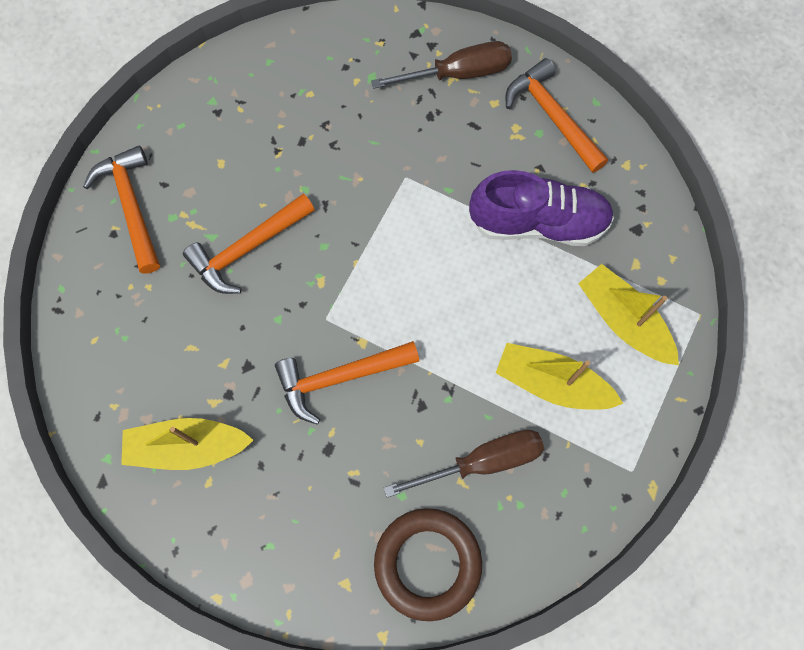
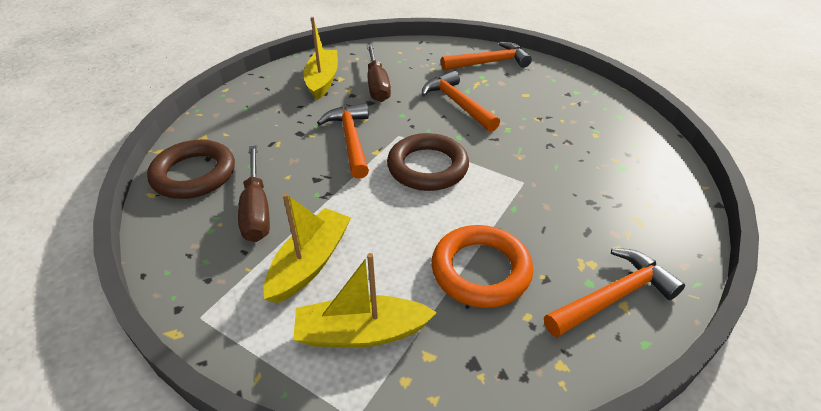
camera: 95 degrees right, 30 degrees down
(388, 279) = (427, 167): none -> brown ring
(458, 73) = (645, 224): brown screwdriver -> brown screwdriver (377, 85)
(538, 222) = (480, 270): purple shoe -> orange ring
(623, 321) = (361, 332): yellow boat -> yellow boat turned 150 degrees counterclockwise

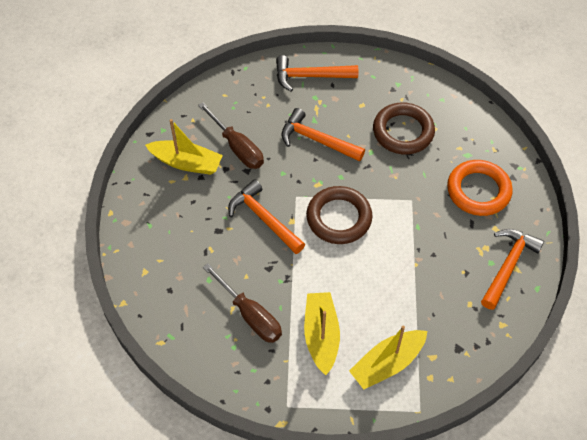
camera: 30 degrees left, 15 degrees up
(194, 174) = (175, 309): brown ring -> brown ring (403, 132)
(322, 80) = (186, 163): yellow boat -> yellow boat turned 135 degrees clockwise
(480, 270) = (426, 286): orange ring -> orange ring (478, 191)
(489, 63) = (310, 76): orange hammer -> orange hammer turned 135 degrees counterclockwise

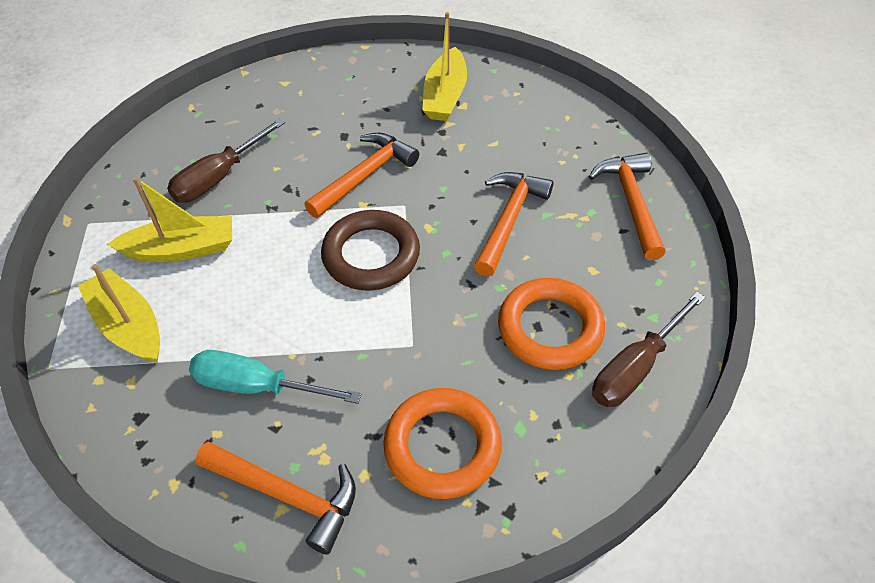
camera: 85 degrees right, 5 degrees down
(237, 147) = (478, 139): brown screwdriver -> brown screwdriver (635, 368)
(403, 132) = (550, 328): brown ring -> orange ring
(438, 283) = (257, 386): none -> turquoise screwdriver

